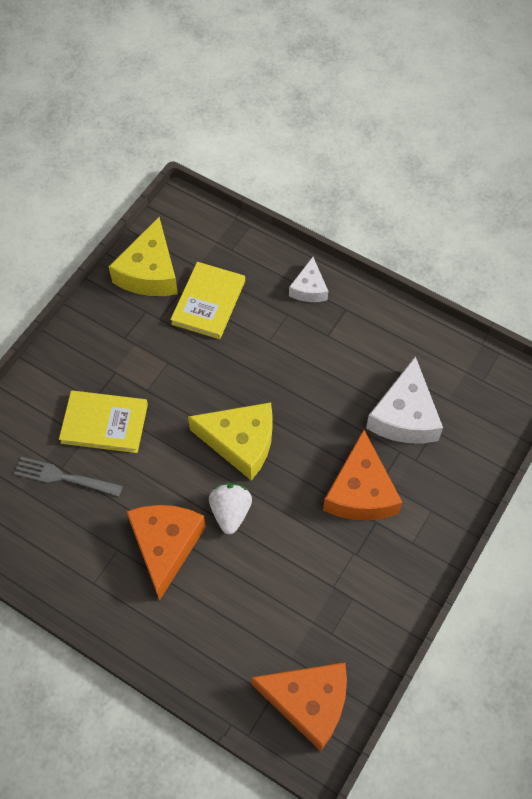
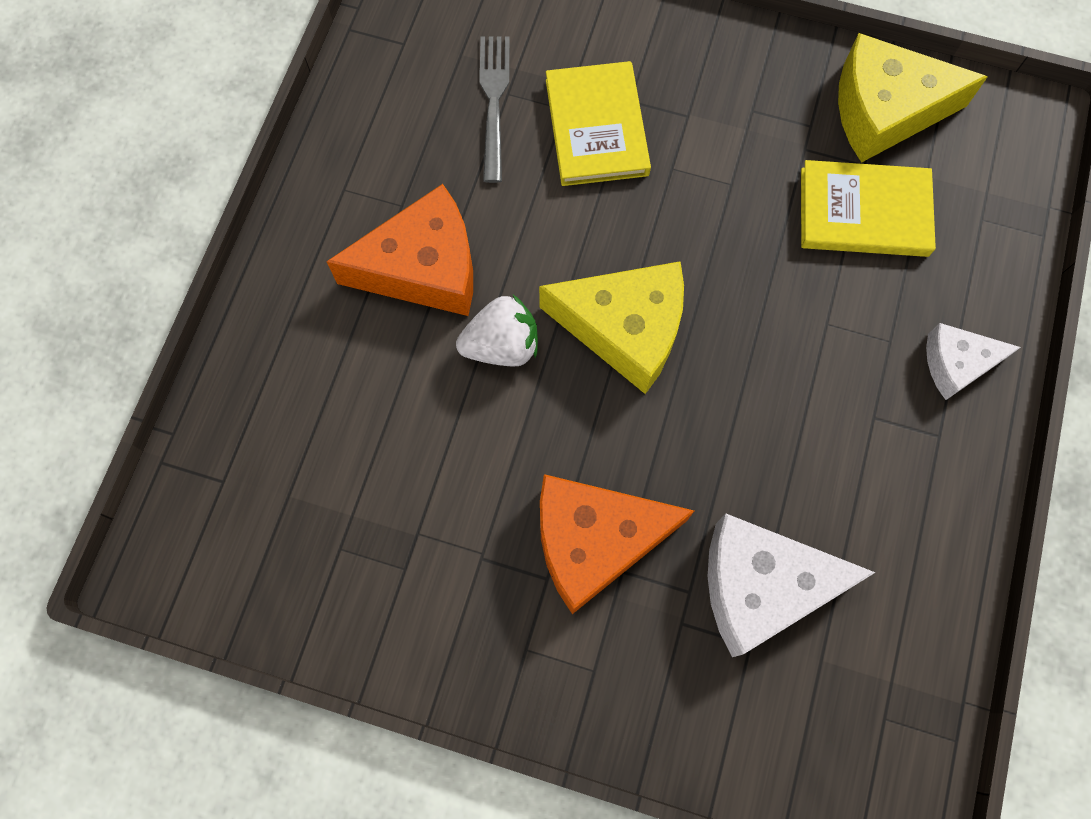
camera: 75 degrees right, 10 degrees up
(240, 442) = (625, 329): yellow cheese -> yellow cheese turned 75 degrees counterclockwise
(308, 702) = (224, 539): orange cheese -> none

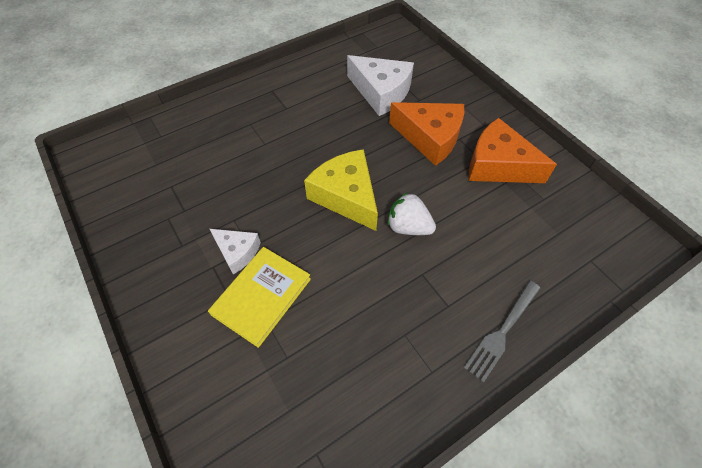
camera: 140 degrees left, 15 degrees down
(423, 268) = (418, 290): orange cheese -> orange cheese (498, 165)
(494, 102) = (299, 358): grey fork -> grey fork (502, 331)
(864, 212) = (197, 169): yellow book -> none
(884, 110) = (130, 200): yellow cheese -> none
(956, 364) = (237, 103): white cheese -> white cheese (237, 252)

